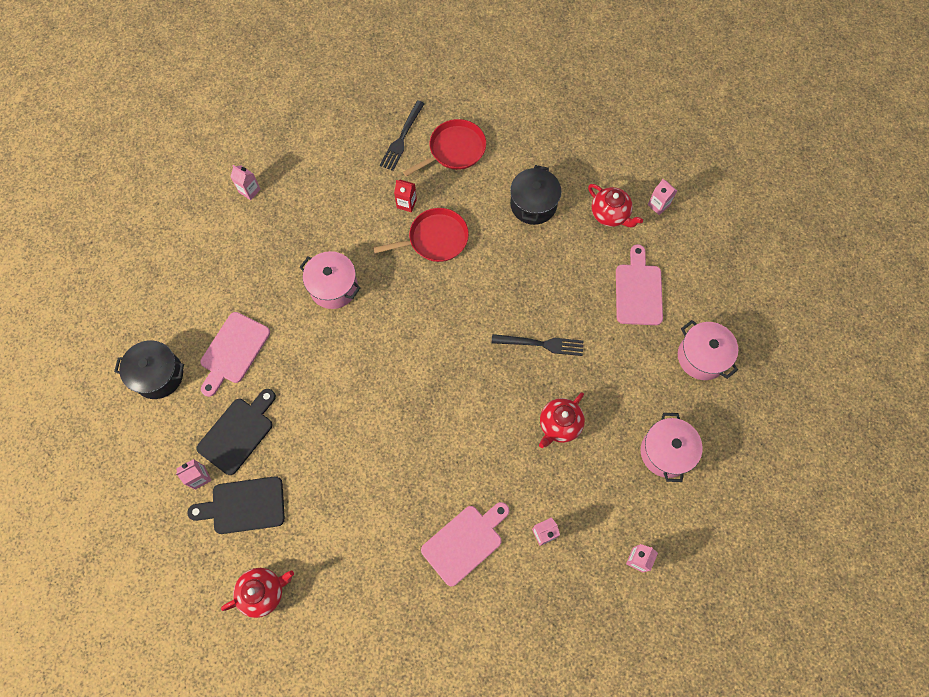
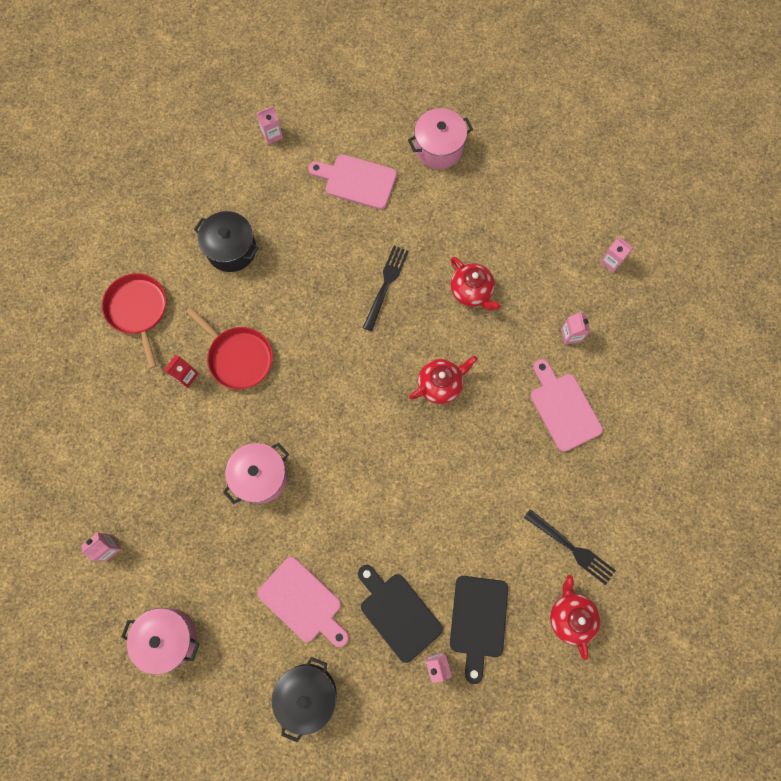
camera: 75 degrees left, 5 degrees up
(402, 138) = (103, 362): black fork -> black fork (572, 548)
(435, 239) = (238, 357): red pan -> red pan turned 135 degrees clockwise
(610, 215) = (267, 181): red teapot -> red teapot (440, 384)
(666, 452) = (520, 207): pink pot -> pink pot (168, 637)

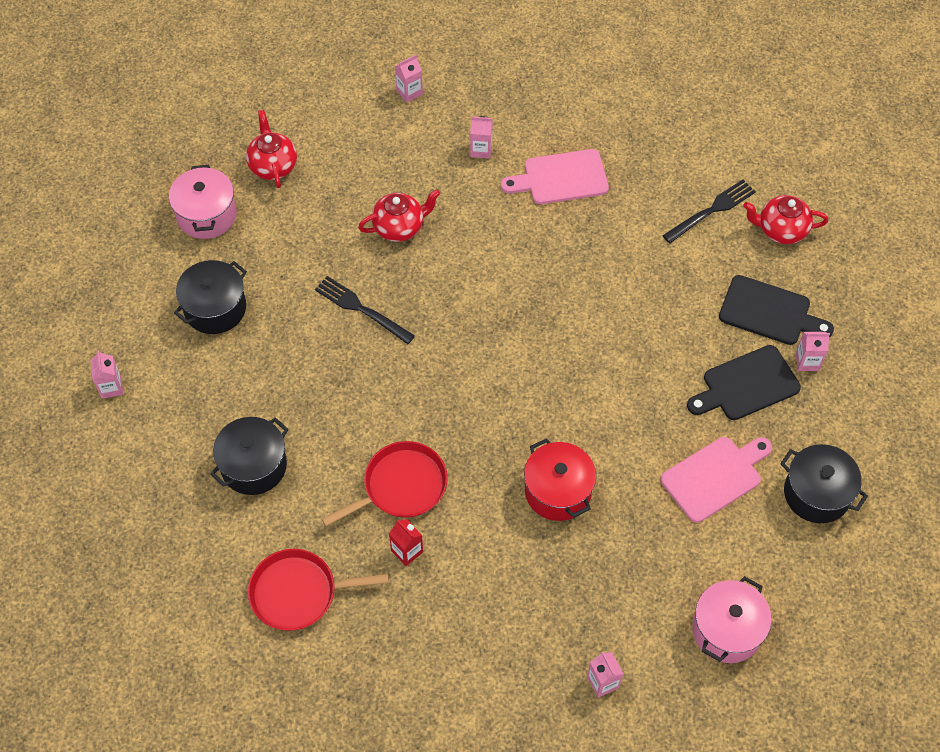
camera: 75 degrees left, 15 degrees down
(261, 476) = (558, 491): pink pot -> red pot
(357, 181) = (215, 308): pink cutting board -> black pot
(440, 384) = (500, 284): red teapot -> red teapot (273, 166)

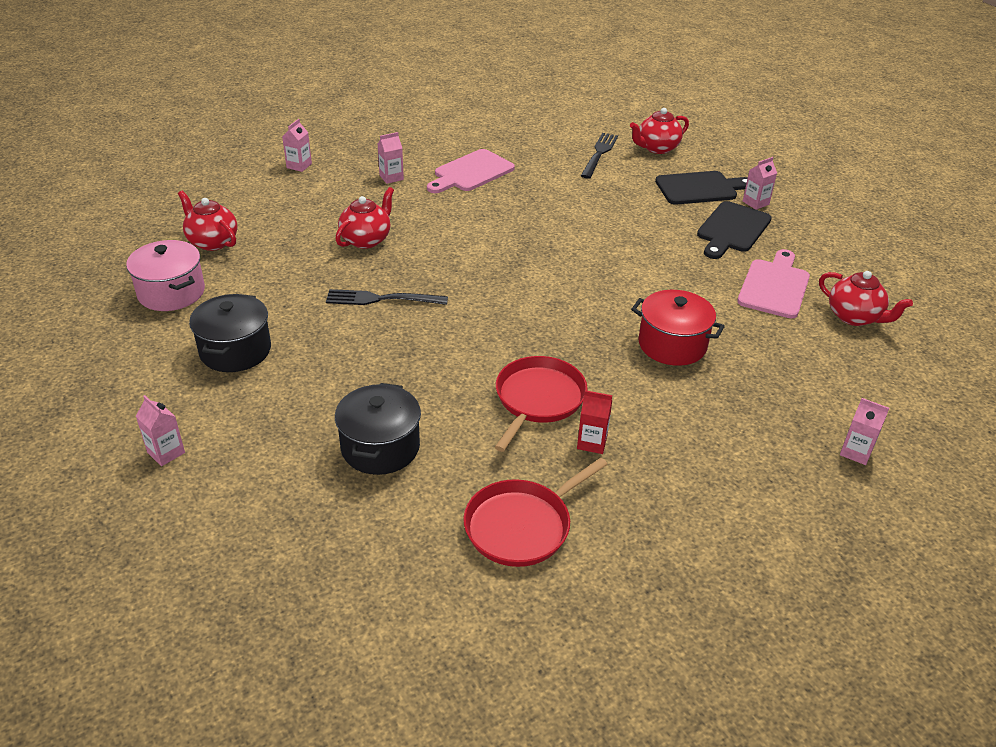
camera: 35 degrees left, 20 degrees down
(727, 630) = (898, 371): pink pot -> none
(752, 552) = (854, 317): none -> red teapot
(816, 493) = (851, 266): black pot -> none

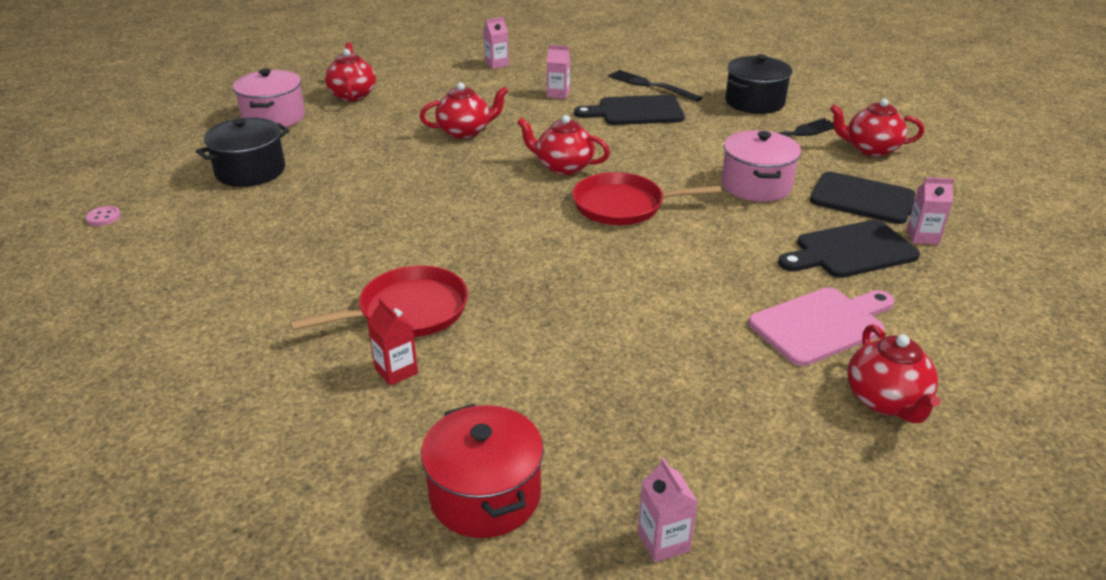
camera: 40 degrees right, 5 degrees down
(166, 452) = (103, 217): pink carton -> pink button
(380, 447) = (232, 284): black pot -> black pot (754, 102)
(381, 299) = (407, 178): black fork -> black fork (650, 85)
(471, 172) = (636, 111): pink cutting board -> black cutting board
(484, 241) = (563, 167): none -> red teapot
(522, 525) = (231, 404): red pan -> red pan (623, 205)
(625, 204) = (756, 185): none -> pink pot
(672, 344) = (611, 326): red pot -> red pot (485, 495)

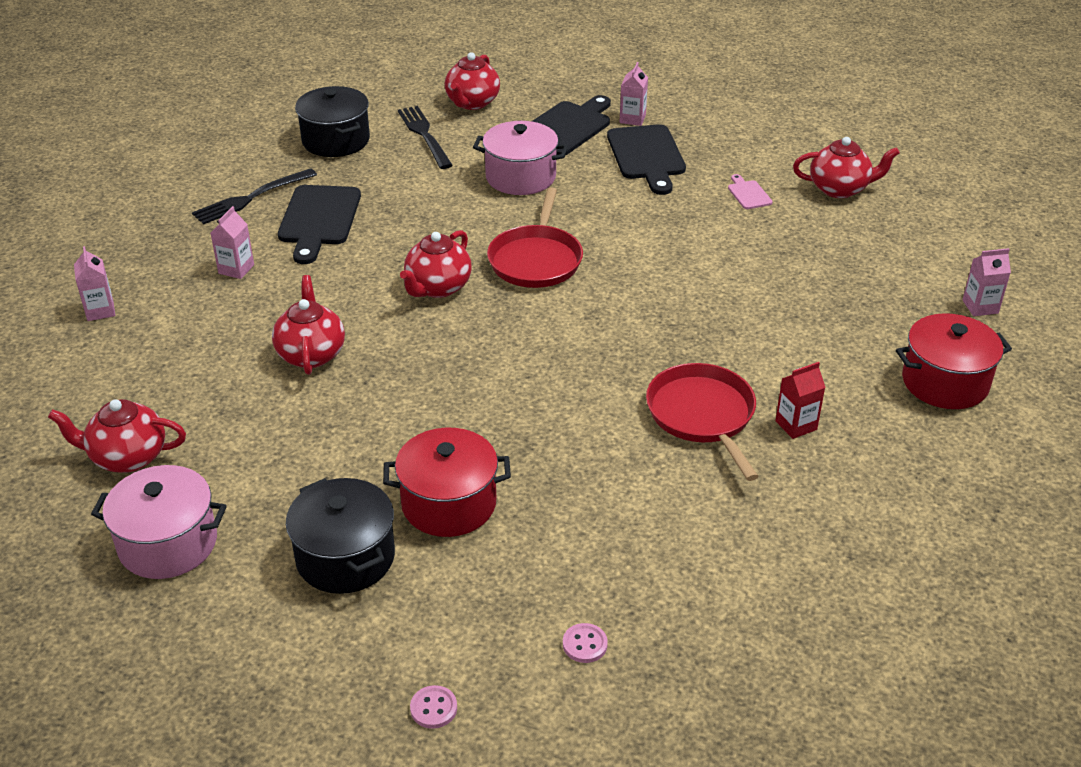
camera: 80 degrees left, 5 degrees up
(139, 270) = (585, 644): none -> pink button
(299, 201) = (449, 504): none -> red pot
(821, 324) = (748, 194): pink cutting board -> pink cutting board, size x0.47

